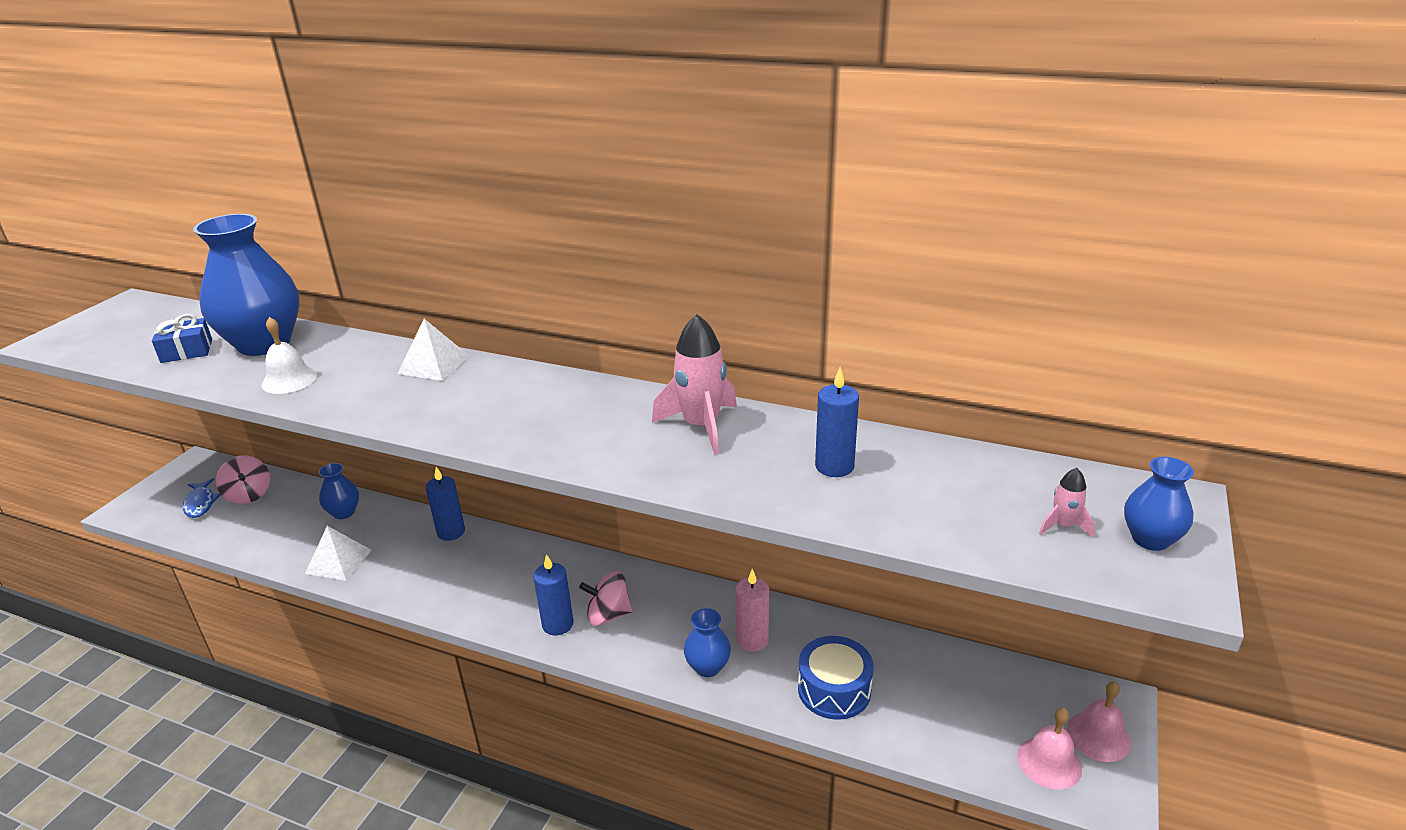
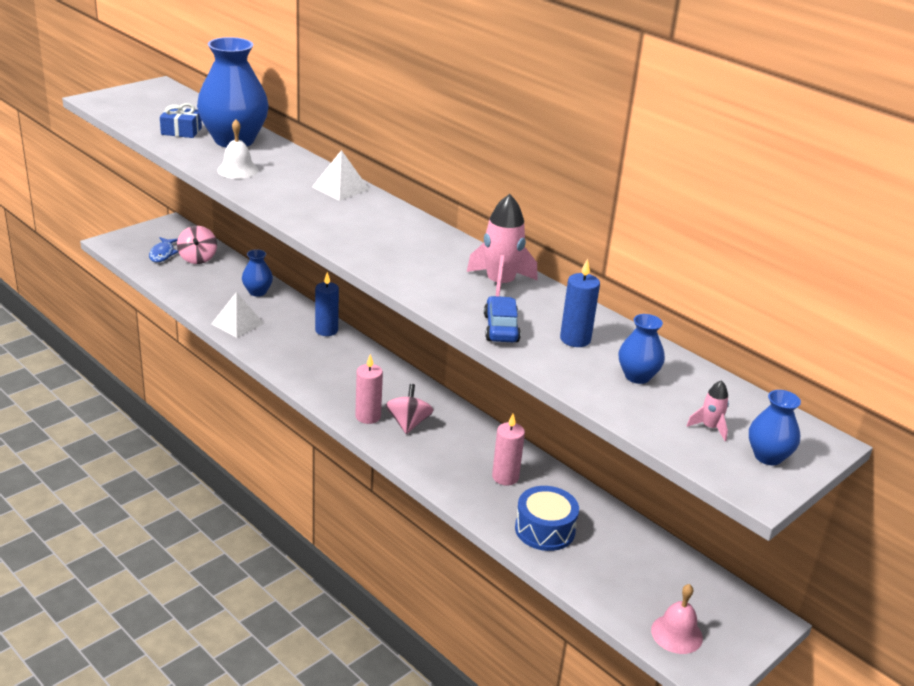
camera: 20 degrees right, 0 degrees up
(557, 624) = (368, 416): blue candle -> pink candle
(608, 615) = (408, 423): pink spinning top -> pink spinning top turned 75 degrees clockwise
(708, 667) = (460, 481): blue vase -> blue vase (637, 376)
(744, 483) = (501, 328): none -> blue car
(1098, 736) = (731, 634): pink bell -> none

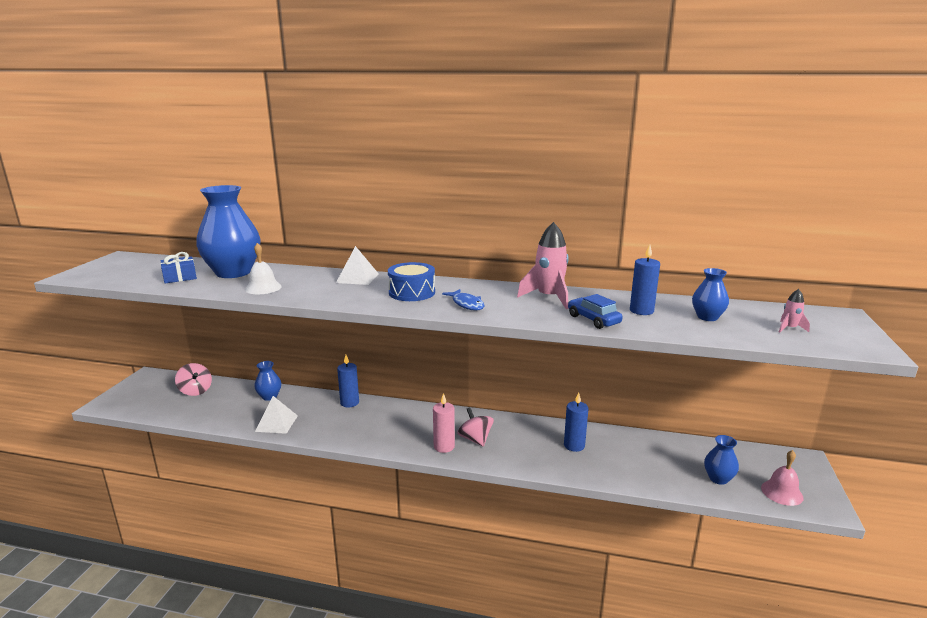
camera: 30 degrees left, 10 degrees down
(162, 254) = (161, 397): blue fish -> blue fish (466, 304)
(505, 477) = (574, 445): pink candle -> blue candle
(545, 529) = (637, 467): blue drum -> blue drum (412, 292)
(768, 456) = (840, 331): blue vase -> blue vase (718, 478)

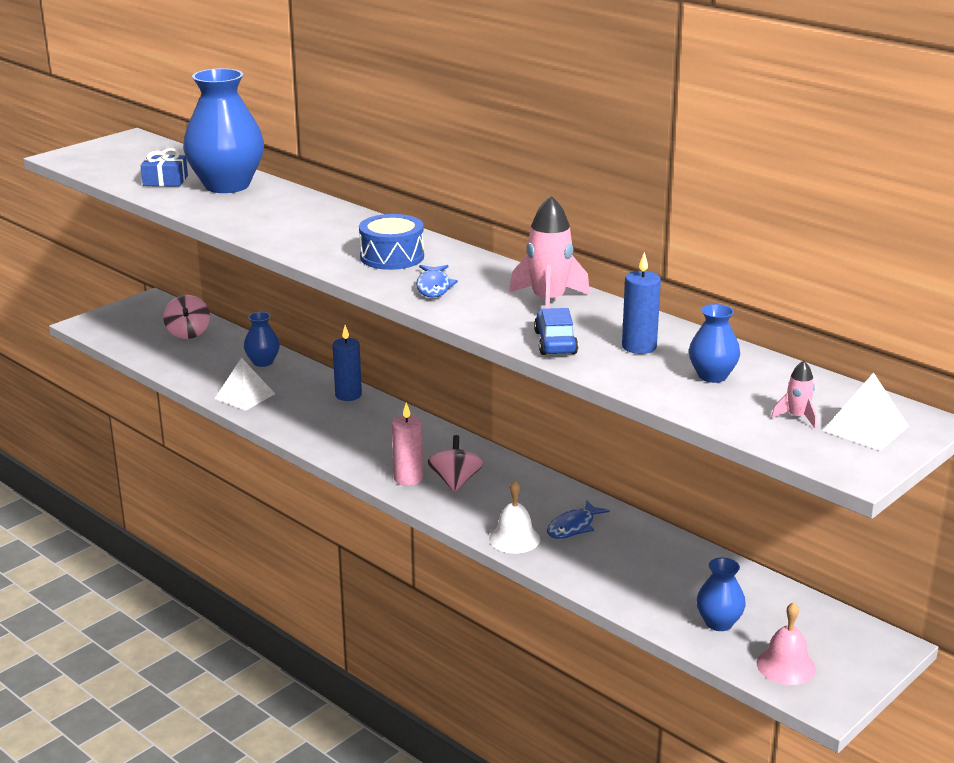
camera: 30 degrees right, 5 degrees up
(263, 288) = (236, 214): white bell -> white bell (514, 538)
(357, 278) = (355, 222): white pyramid -> white pyramid (866, 428)
(574, 445) = (573, 527): blue candle -> blue fish

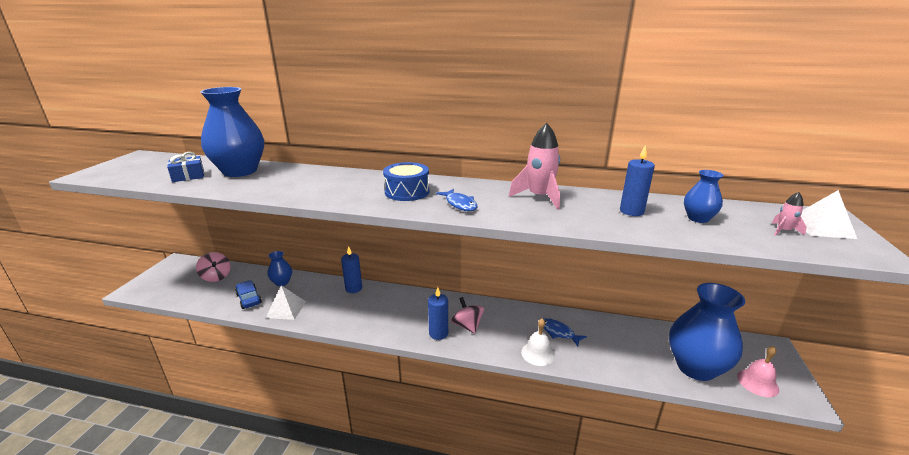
camera: 30 degrees left, 0 degrees up
(408, 478) = (438, 333): pink candle -> blue candle
(555, 342) = (585, 221): blue car -> blue car (249, 299)
(573, 527) = (558, 332): blue fish -> blue fish turned 120 degrees clockwise
(719, 623) = (695, 367): blue vase -> blue vase, size x2.10

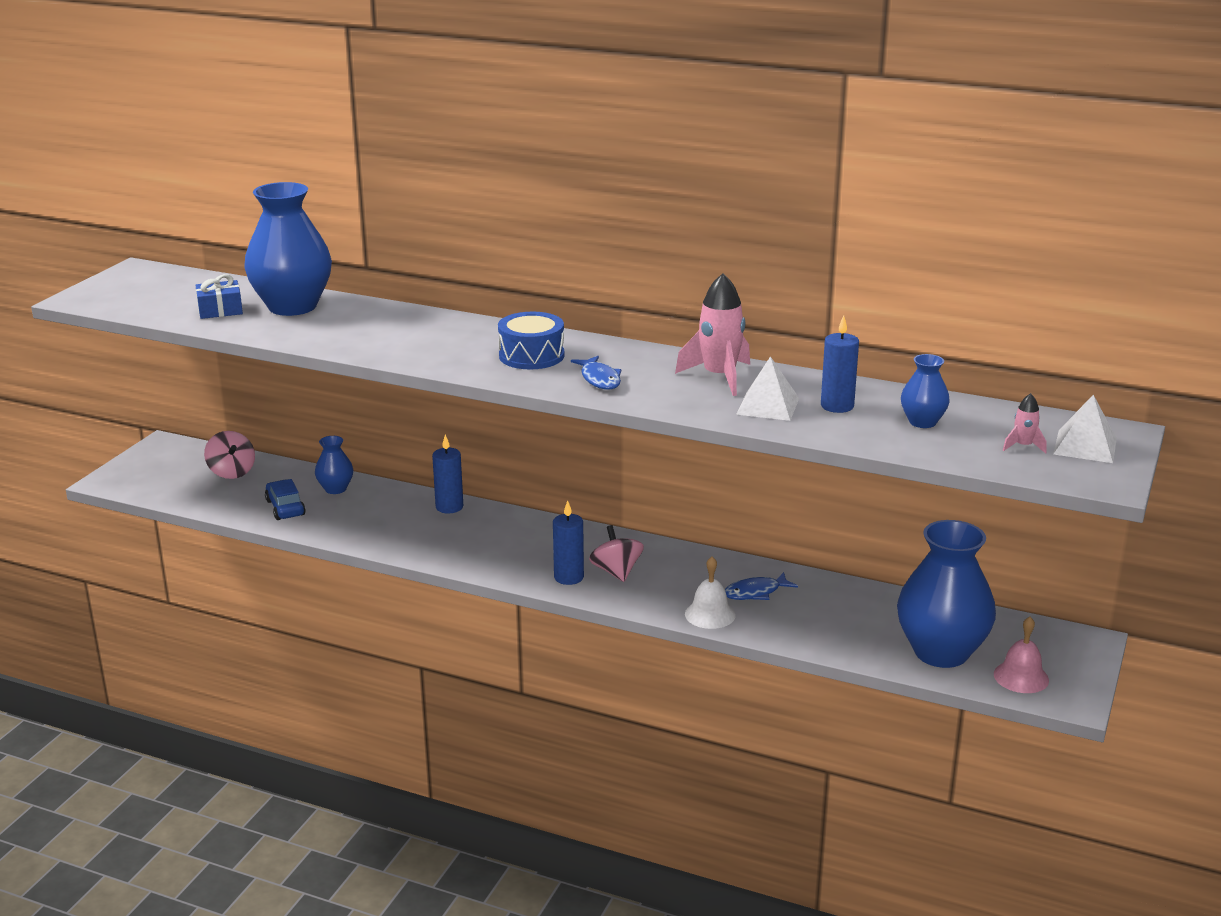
camera: 10 degrees right, 0 degrees up
(286, 309) = (342, 526): white pyramid -> white pyramid (767, 406)
(558, 332) = (755, 592): blue fish -> blue fish turned 75 degrees counterclockwise

